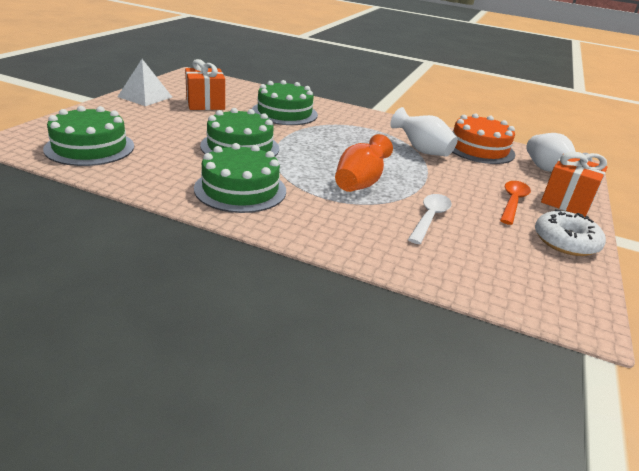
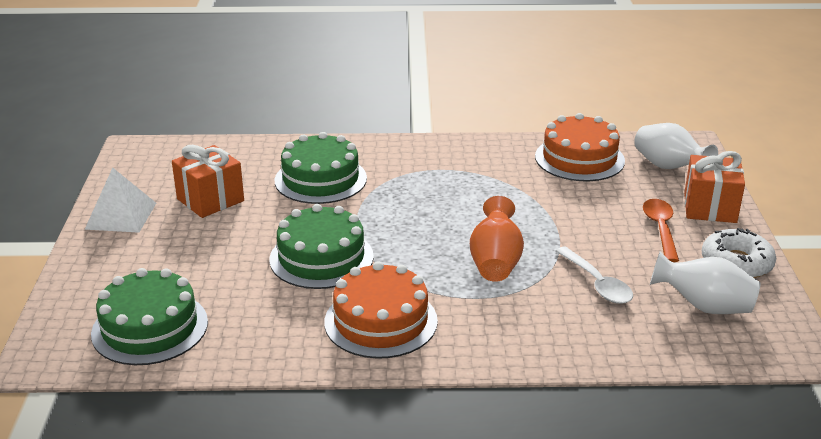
camera: 20 degrees left, 0 degrees up
(240, 189) = (381, 321): green cake -> orange cake
(421, 150) = (522, 185): white vase -> white vase (704, 306)
(429, 218) = (597, 283): white spoon -> white spoon turned 150 degrees clockwise

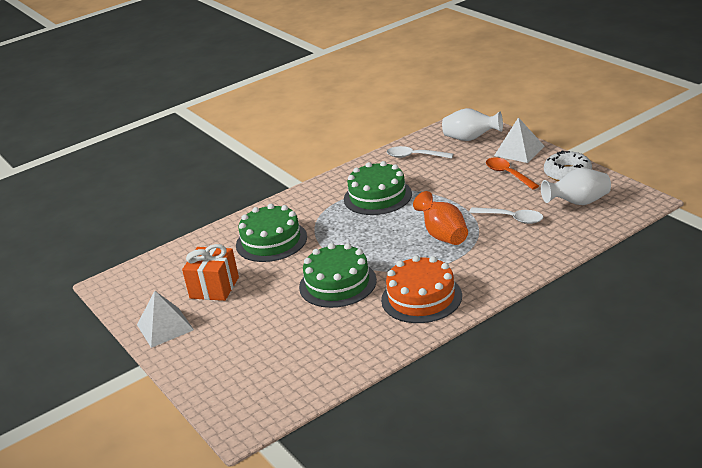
camera: 30 degrees left, 0 degrees up
(150, 327) = (287, 375): green cake -> green cake (377, 196)
(579, 158) = (414, 156): orange cake -> white spoon
(710, 208) = (519, 151): orange gift -> white pyramid

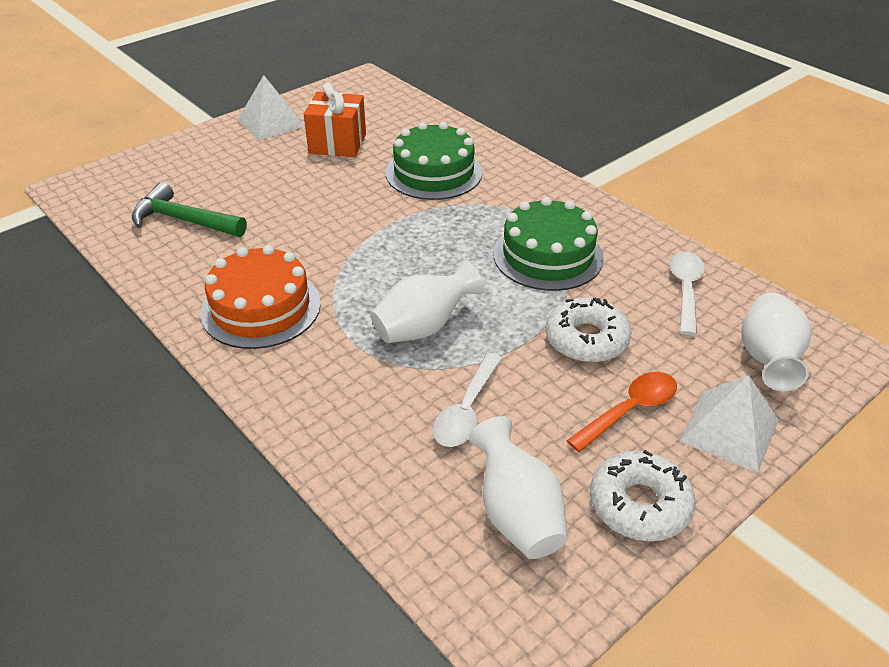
camera: 80 degrees right, 10 degrees up
(309, 351) = (183, 220): none -> green hammer
(337, 283) = (319, 232): green cake -> none
(443, 235) = (424, 327): orange vase -> white vase
(455, 185) = (586, 339): none -> white donut

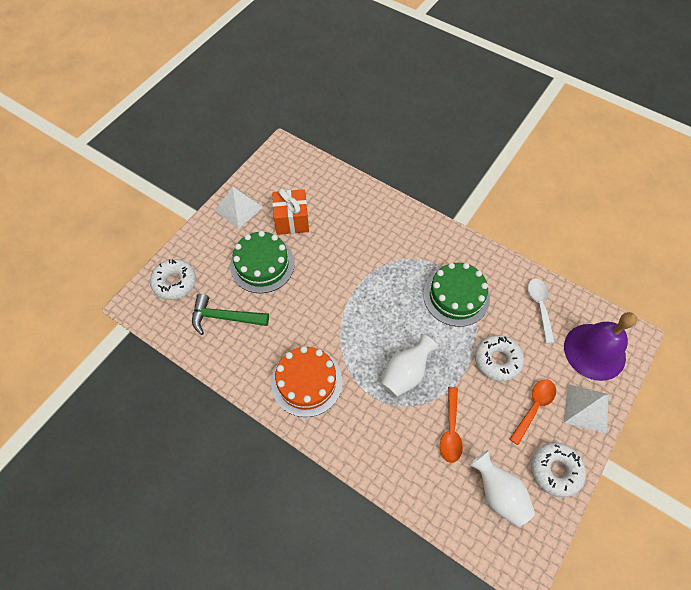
camera: 15 degrees left, 20 degrees up
(138, 176) = (174, 282): none -> white donut
(434, 172) = (364, 236): green cake -> green cake (262, 265)
(466, 410) = (450, 430): white spoon -> orange spoon
(768, 360) = (594, 351): white vase -> purple bell

